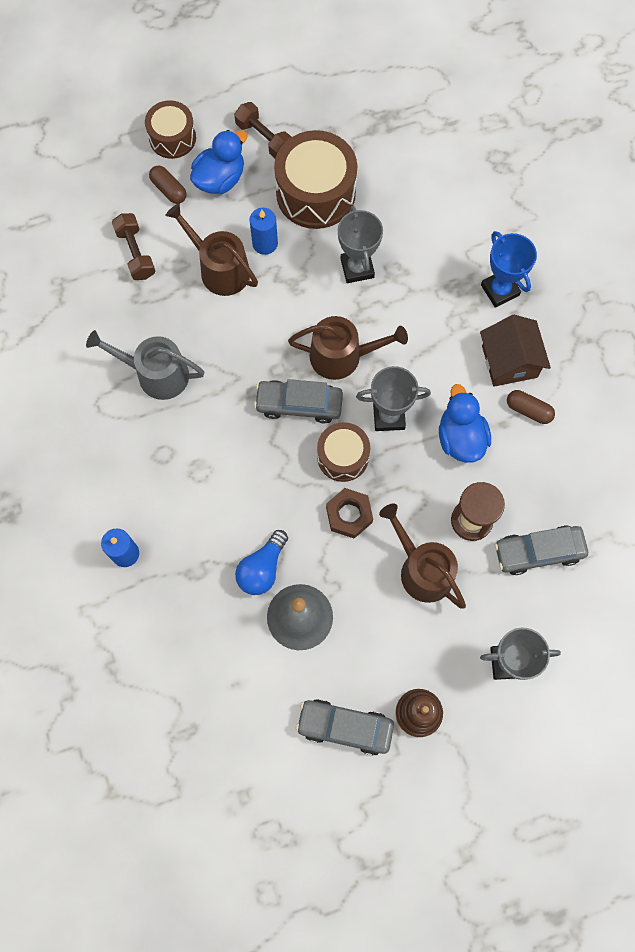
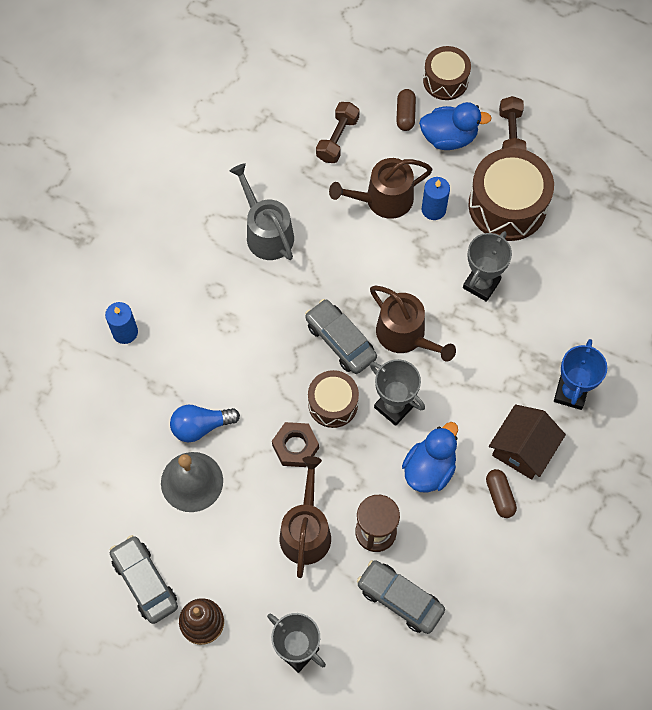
camera: 45 degrees right, 5 degrees down
(220, 269) = (383, 199): brown watering can -> brown watering can turned 105 degrees counterclockwise

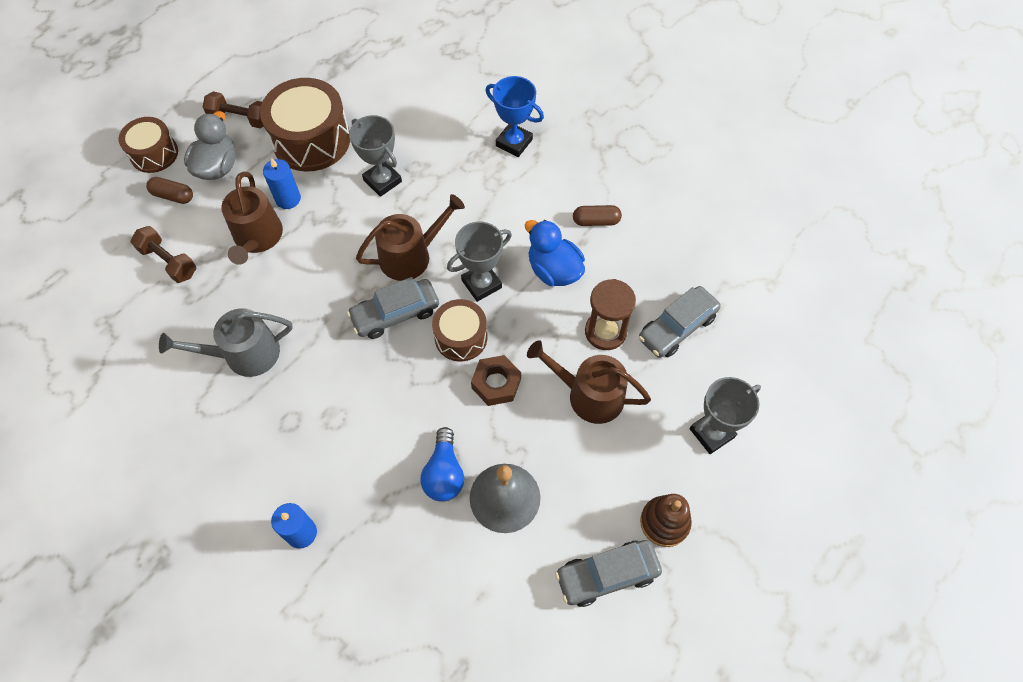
camera: 75 degrees left, 5 degrees down
(449, 137) = (217, 167): blue duck -> grey duck
(523, 449) = (556, 192): brown house -> none

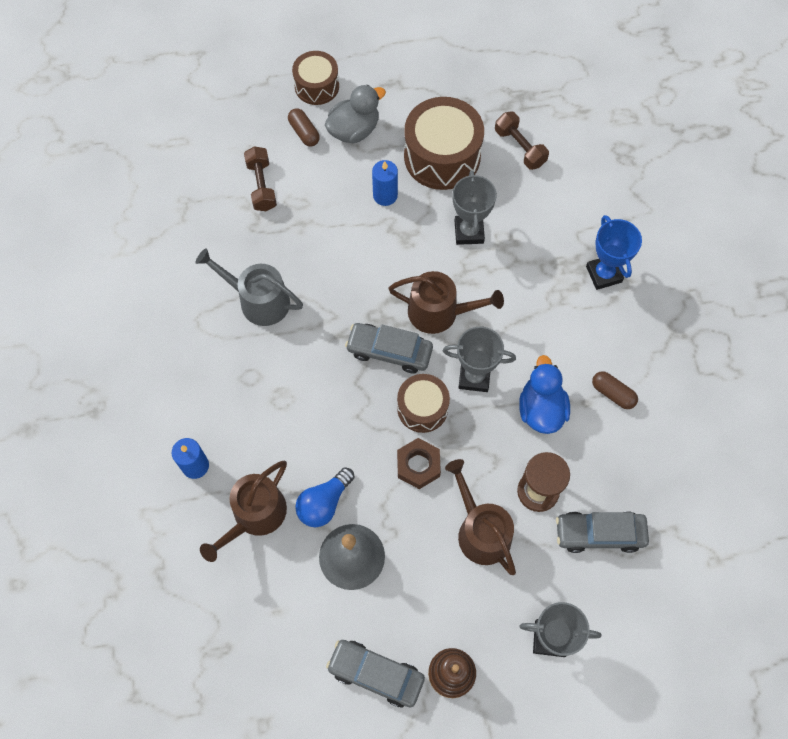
camera: 40 degrees right, 5 degrees up
(240, 118) = (402, 99): brown dumbbell -> brown dumbbell (520, 147)
(257, 238) = (338, 212): brown watering can -> brown watering can (255, 516)

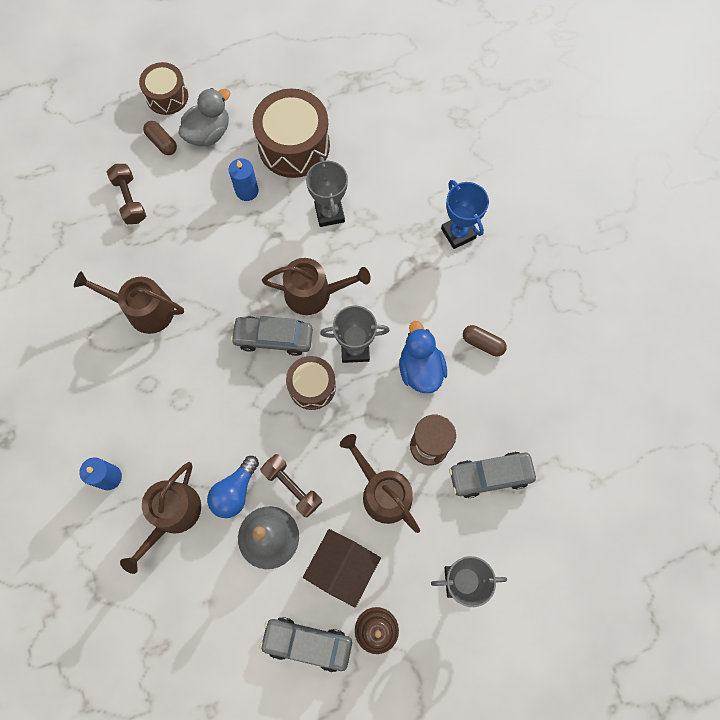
camera: 10 degrees left, 5 degrees up
(258, 301) = (144, 310): grey watering can -> brown watering can
(418, 465) = (316, 441): brown nut -> none
(425, 602) = (342, 567): none -> brown house
(520, 147) = (364, 126): brown dumbbell -> brown dumbbell (292, 487)

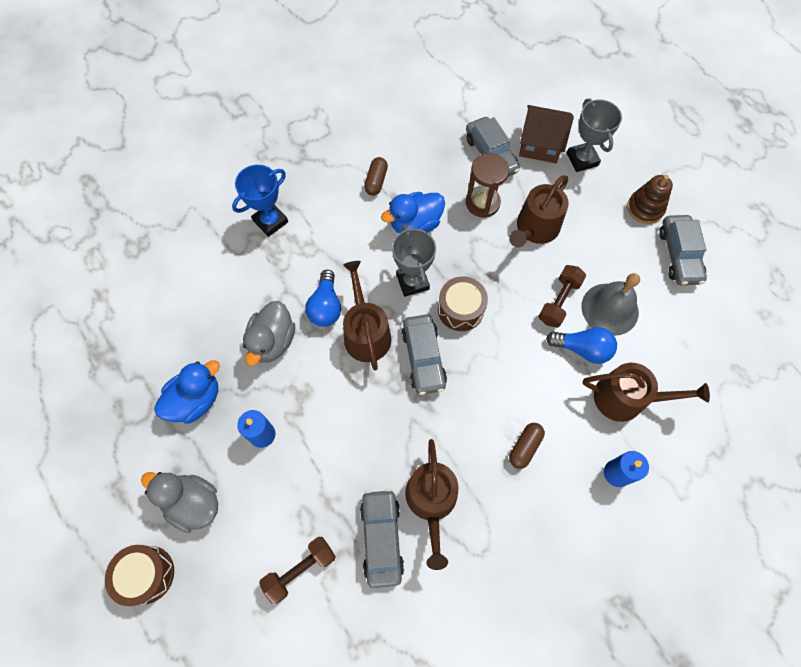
camera: 105 degrees left, 5 degrees down
(130, 264) = (382, 538): none -> grey car
(162, 142) = (215, 557): brown capsule -> brown capsule (525, 447)
(294, 146) = (196, 400): brown drum -> blue duck
(329, 213) = (272, 341): grey trophy -> grey duck
(342, 567) = (609, 244): brown house -> brown house (540, 144)
(351, 264) = (326, 306): none -> blue light bulb

